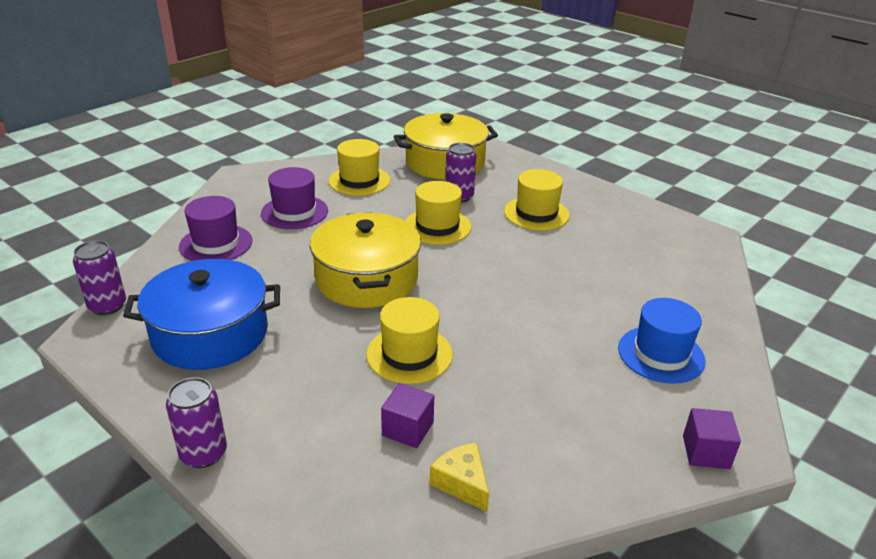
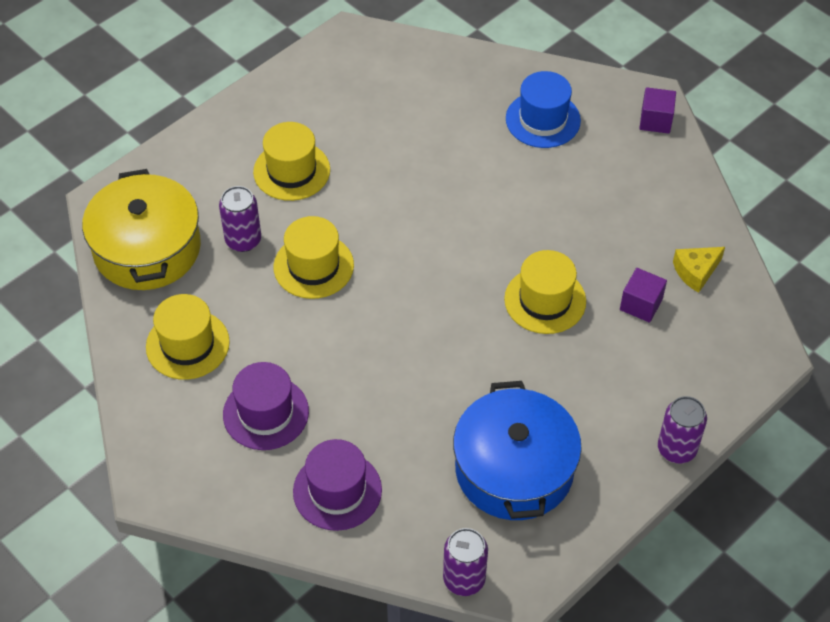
camera: 85 degrees left, 20 degrees up
(366, 279) = (419, 334): yellow pot -> none

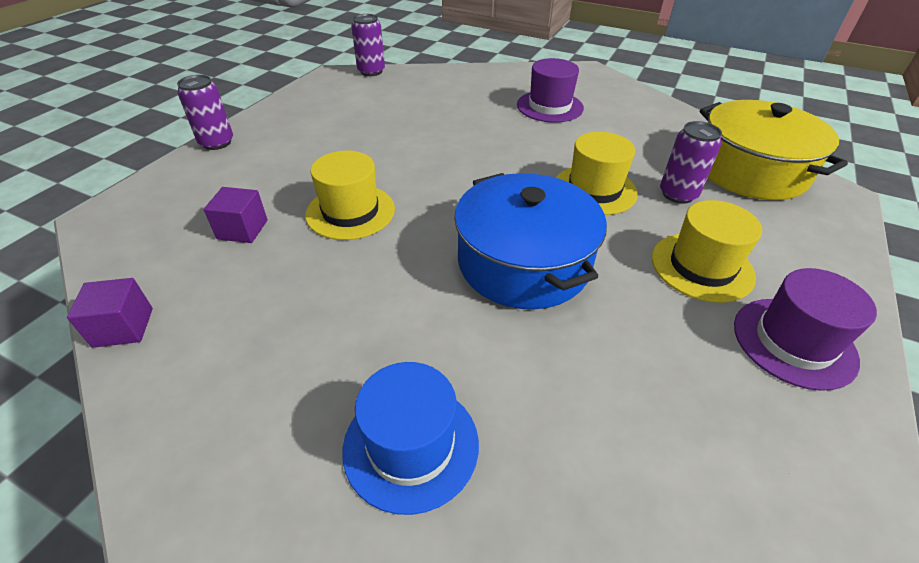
camera: 160 degrees right, 10 degrees down
(187, 344) = (642, 125): yellow hat -> none
(337, 490) = (472, 86): purple hat -> purple hat (794, 342)
(514, 469) = (351, 113): blue pot -> blue pot (523, 262)
(655, 120) = (193, 513): purple cube -> purple cube (123, 327)
(695, 272) = (168, 275): yellow cheese -> none

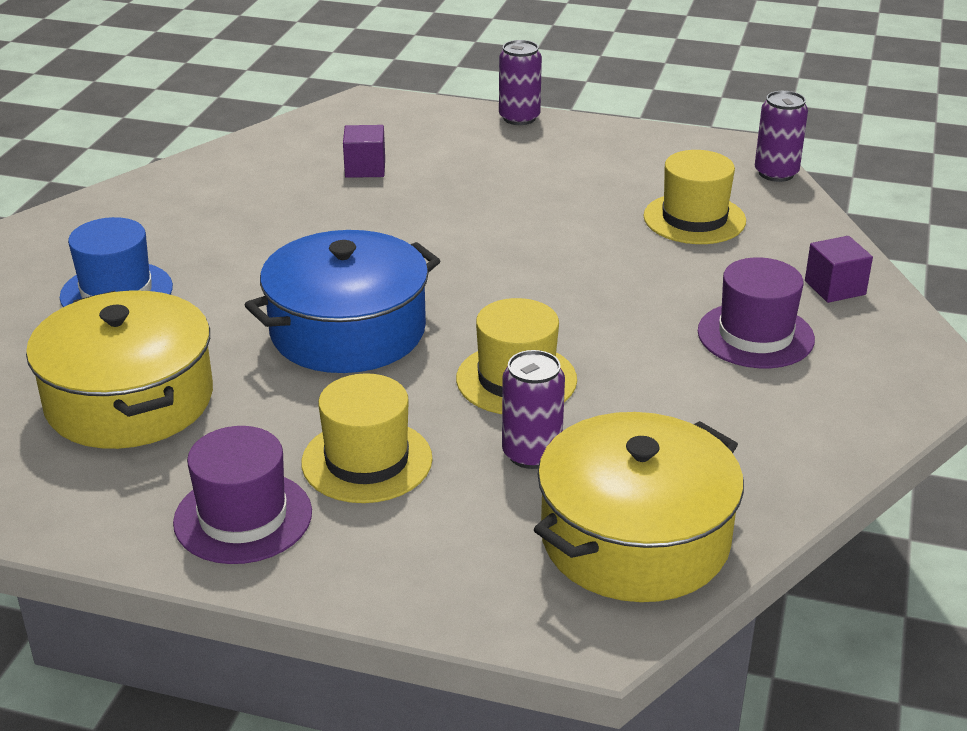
camera: 80 degrees right, 10 degrees down
(123, 327) = (229, 152): purple cube -> purple cube (835, 288)
(350, 211) = (412, 217): yellow hat -> yellow hat (694, 219)
(635, 428) = (129, 400): none -> yellow pot

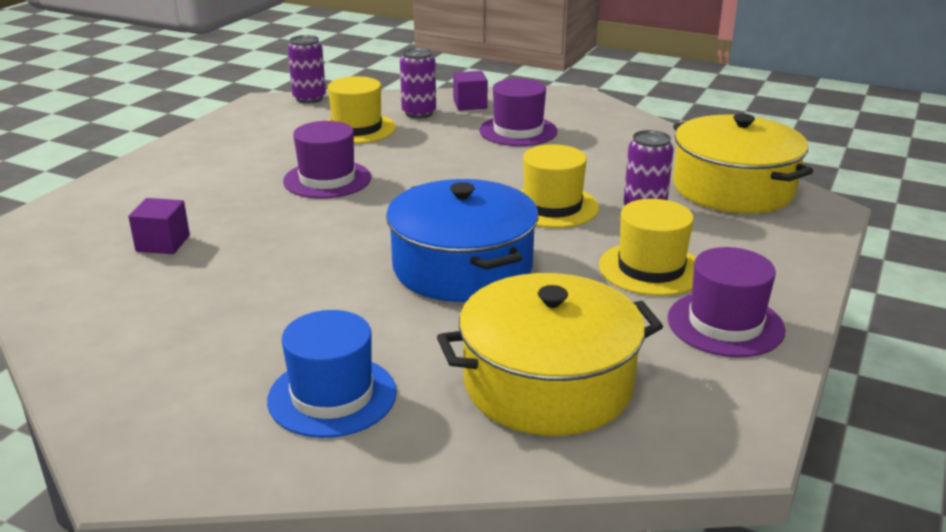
camera: 80 degrees left, 5 degrees down
(519, 118) = (129, 169): purple can -> purple can (419, 113)
(536, 223) = (327, 179): none -> purple hat

